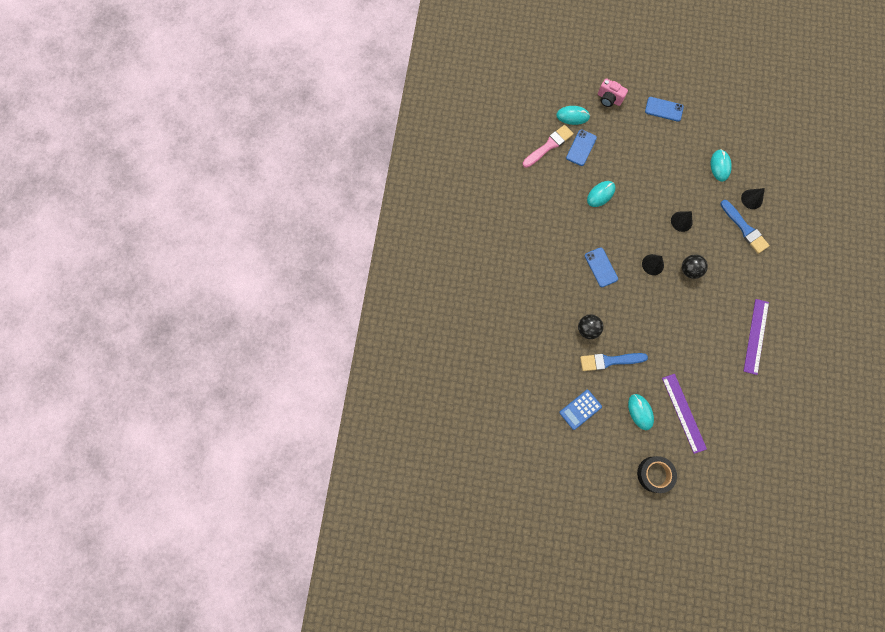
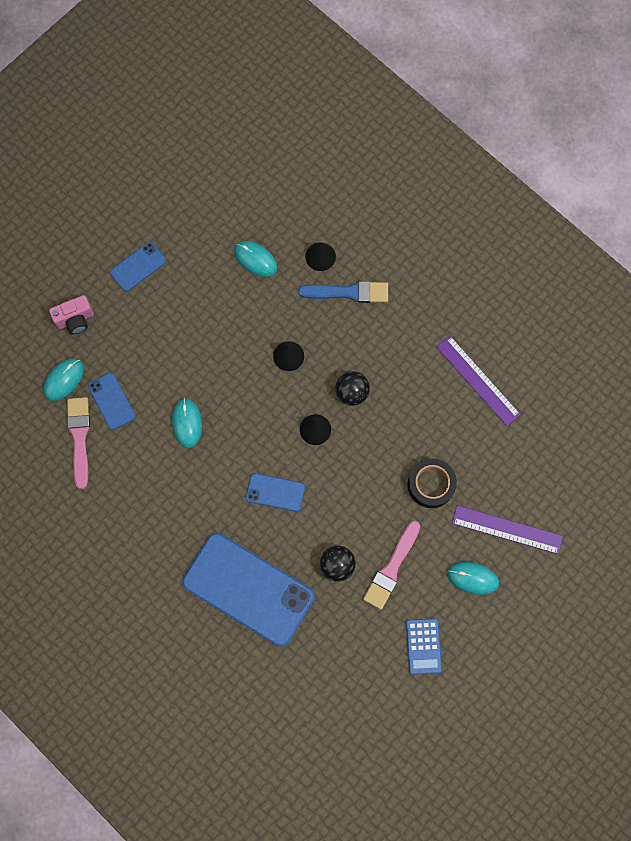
camera: 55 degrees left, 0 degrees up
(537, 290) = (248, 589): none -> blue phone
(609, 361) = (391, 568): blue brush -> pink brush
(654, 474) = (551, 616): black tape -> black tape (431, 484)

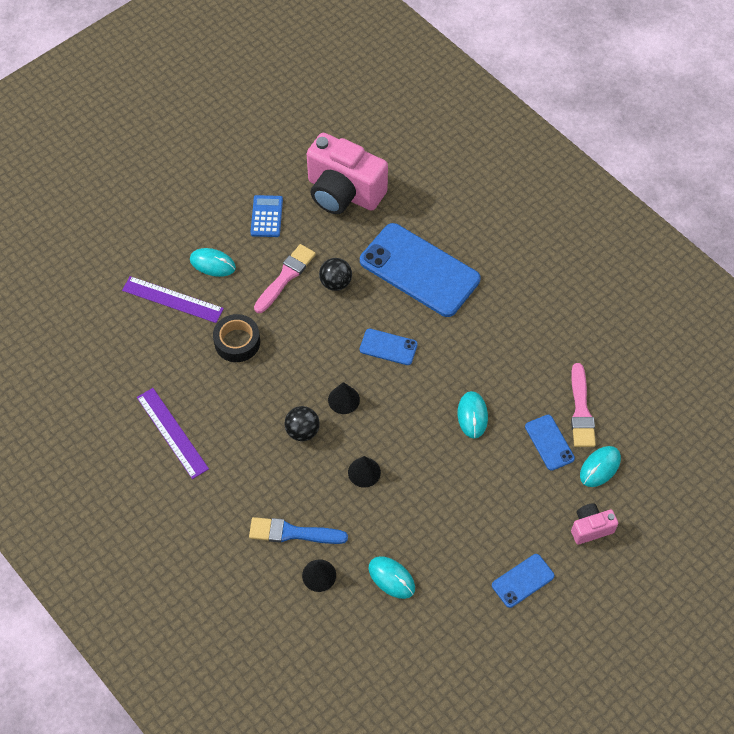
camera: 175 degrees left, 15 degrees down
(341, 687) = (343, 192): none -> pink camera

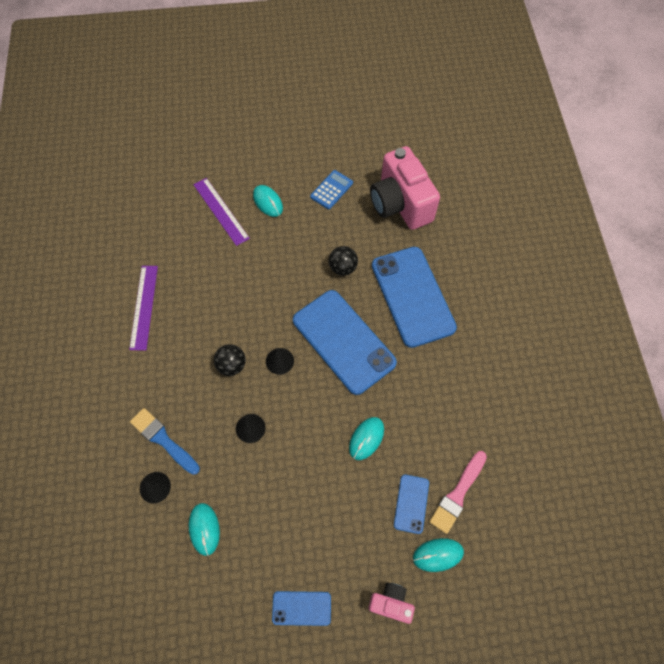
camera: 35 degrees right, 5 degrees up
(237, 342) = (239, 269): black tape -> none
(285, 277) = (310, 241): pink brush -> none
(388, 347) = (344, 341): blue phone -> blue phone, size x2.17

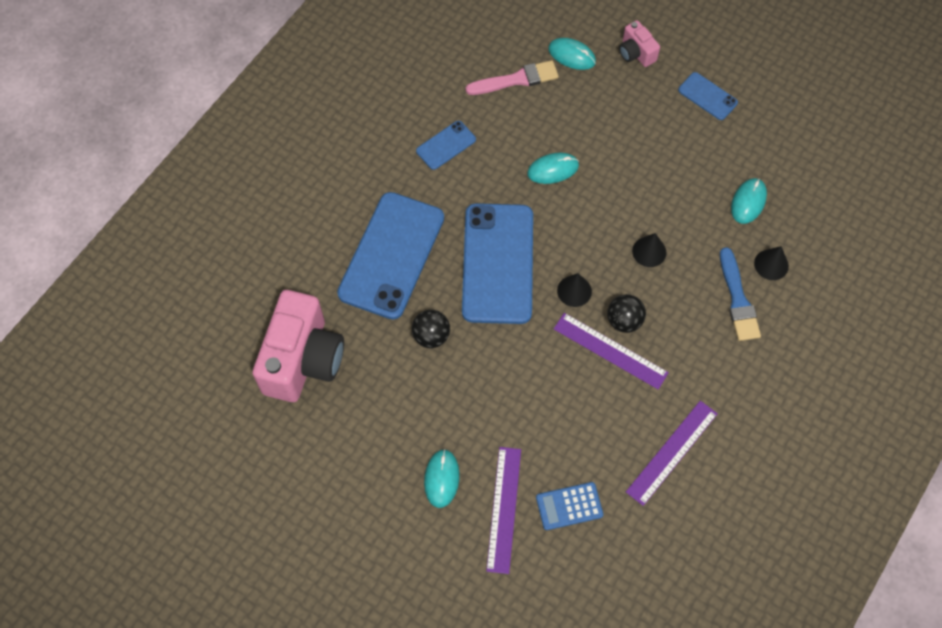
camera: 140 degrees left, 0 degrees up
(226, 339) = (610, 350): none -> purple ruler
(331, 190) = (358, 437): blue calculator -> blue calculator (569, 506)
(411, 503) = (560, 99): blue phone -> blue phone (446, 145)

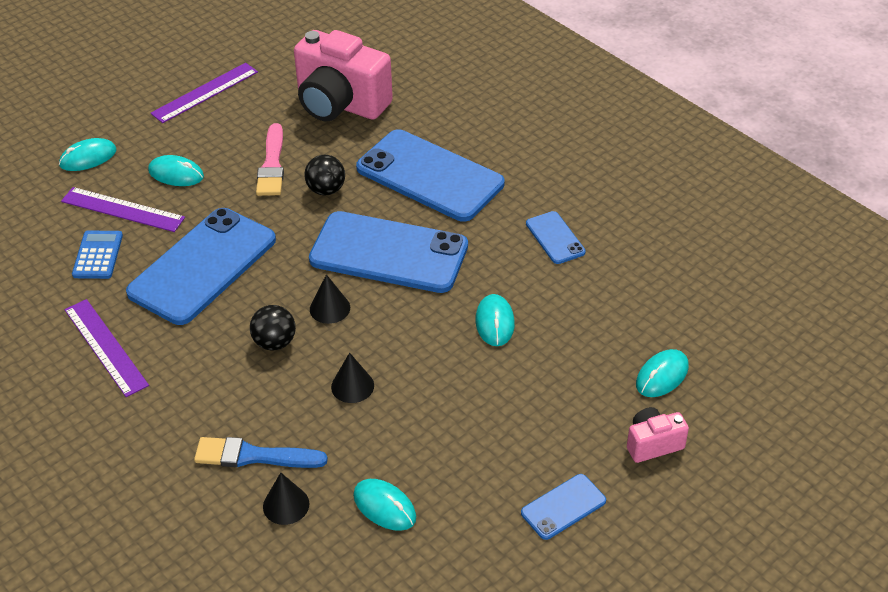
camera: 105 degrees right, 20 degrees down
(438, 576) = (88, 157): none -> turquoise mouse
(516, 79) = (634, 315): pink brush -> pink brush (272, 165)
(556, 408) = (202, 266): none -> blue phone
(610, 350) = (245, 323): purple ruler -> purple ruler (205, 92)

